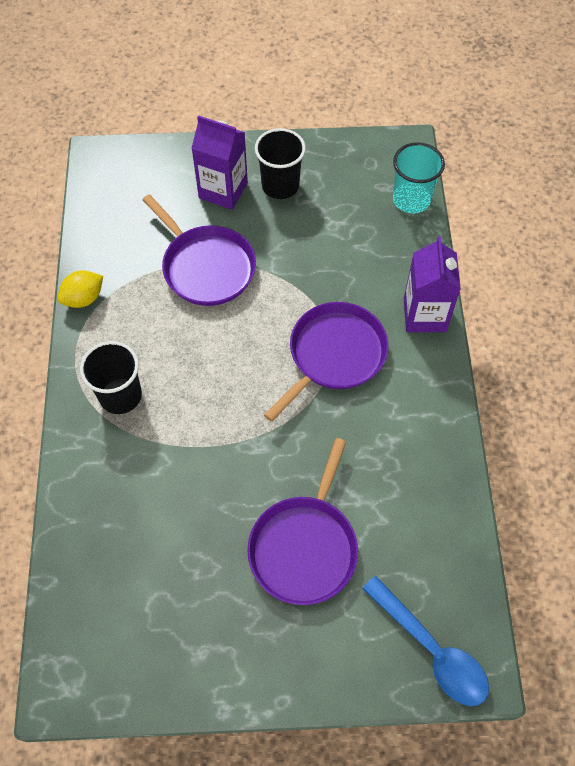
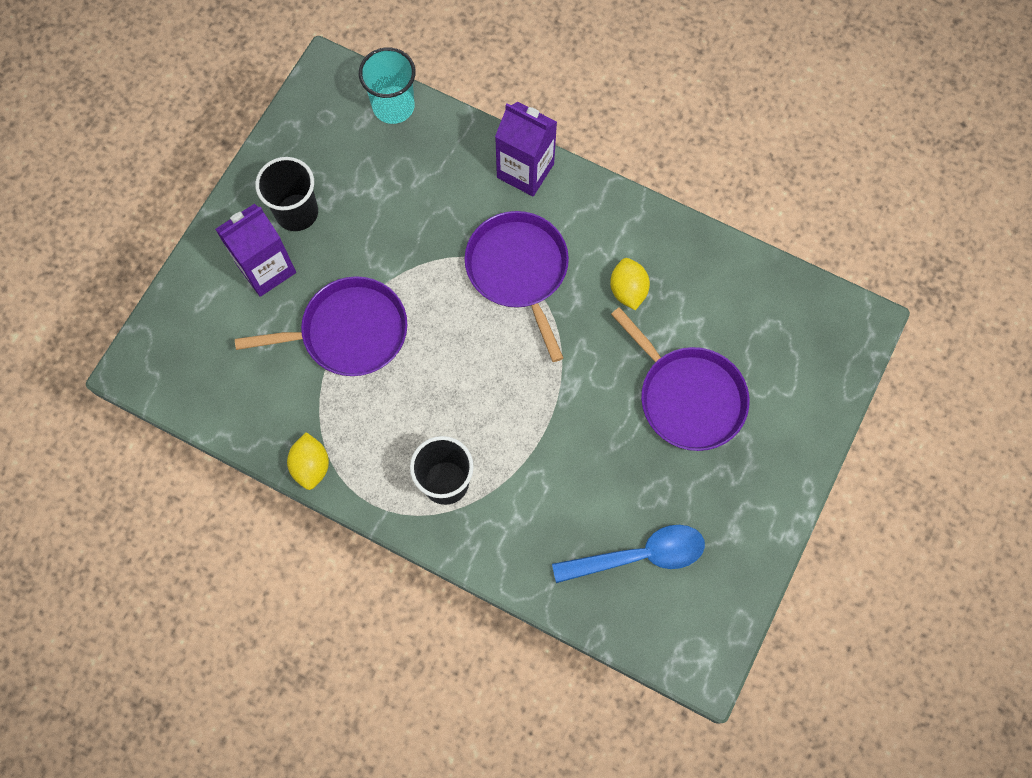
camera: 60 degrees left, 10 degrees up
(372, 446) = (628, 290): none -> yellow lemon
(431, 649) = (826, 348): blue spoon -> blue spoon (638, 556)

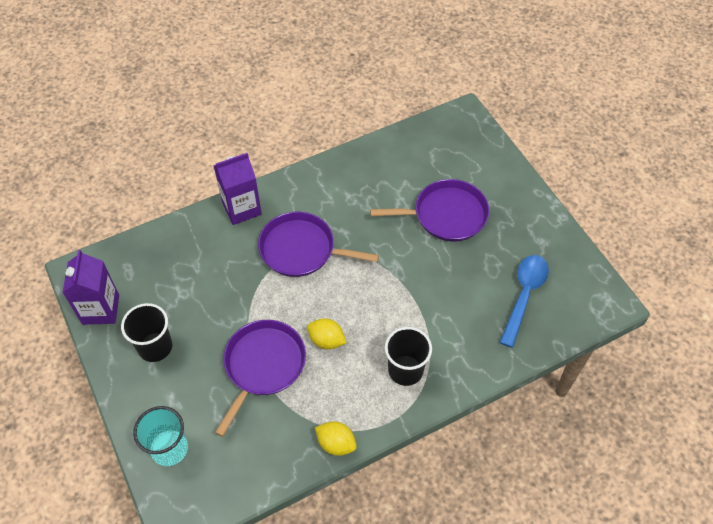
camera: 55 degrees left, 15 degrees down
(266, 268) = (177, 389): purple carton -> purple carton (101, 309)
(393, 106) = (135, 250): turquoise cup -> turquoise cup (169, 449)
(628, 290) = (359, 204): yellow lemon -> yellow lemon (326, 340)

